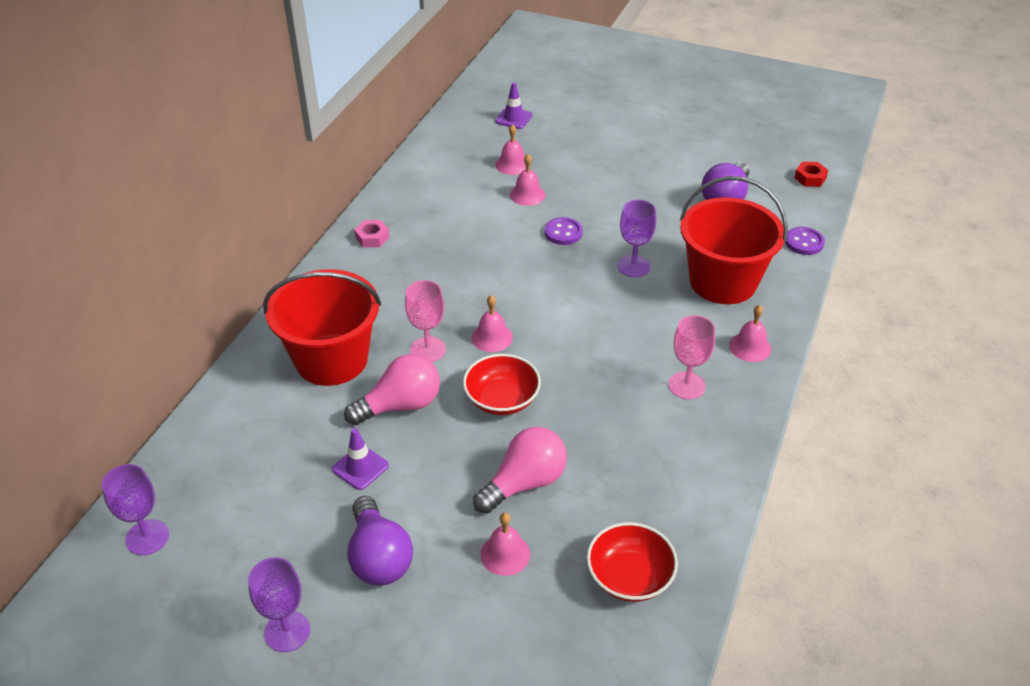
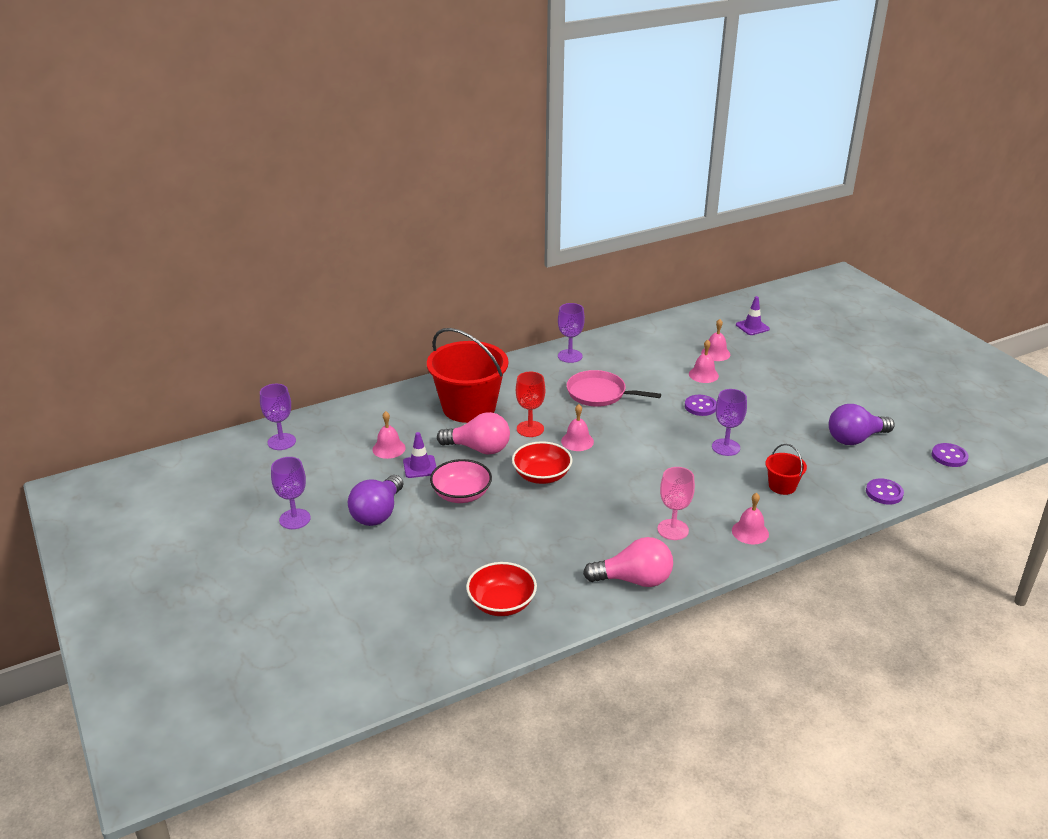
camera: 40 degrees right, 10 degrees down
(372, 238) = (570, 356): pink nut -> purple goblet
(428, 349) = (530, 429): pink goblet -> red goblet
(445, 473) = (461, 494): none -> pink bowl
(452, 268) = (599, 393): none -> pink pan
(505, 554) = (445, 550): pink bell -> pink bell (389, 448)
(524, 483) = (501, 523): pink light bulb -> pink light bulb (634, 580)
(723, 282) = (782, 486): red bucket -> red bucket, size x0.45
(810, 178) = (949, 456): red nut -> purple button

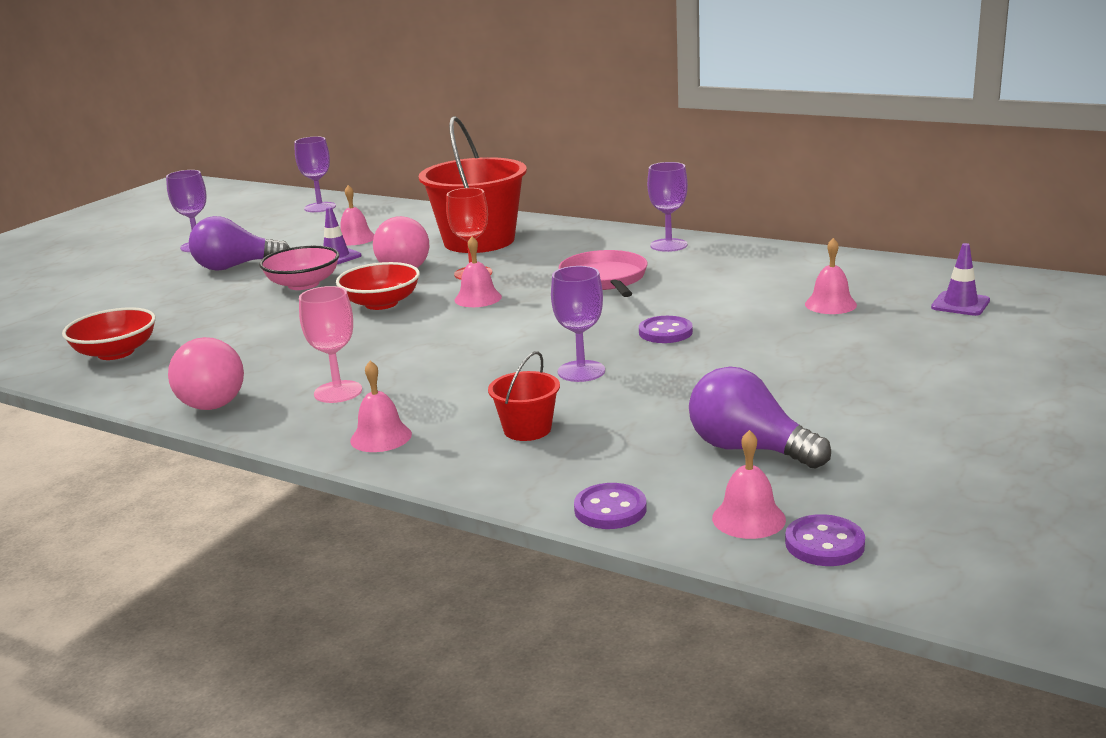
camera: 60 degrees right, 10 degrees down
(703, 375) = (755, 313): pink bell -> pink bell (748, 518)

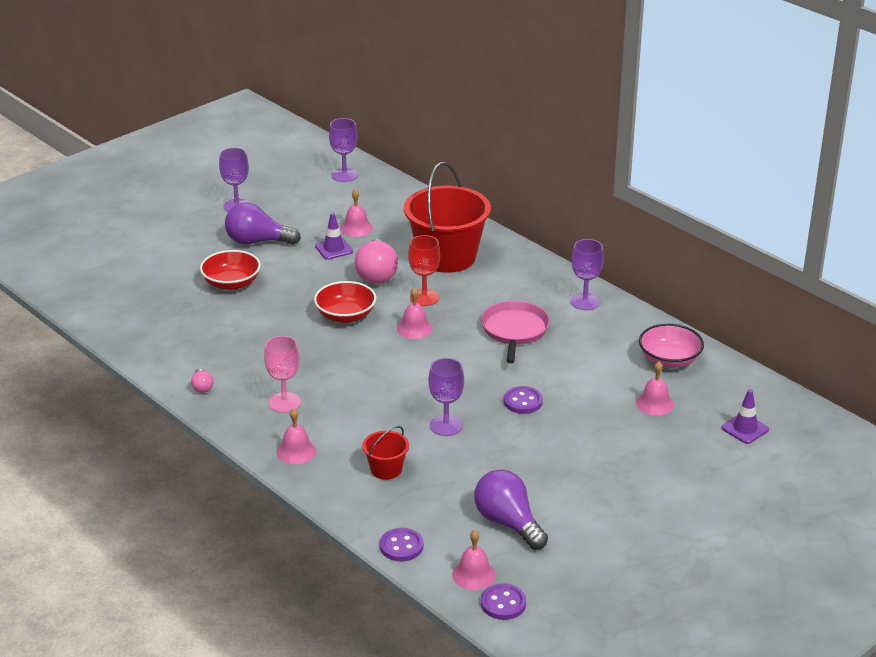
camera: 15 degrees right, 10 degrees up
(116, 352) = (154, 322): red bowl -> red bowl (231, 283)
(207, 399) = (202, 387): pink light bulb -> pink light bulb, size x0.47
(303, 284) = (299, 277): pink bowl -> pink bowl (669, 360)

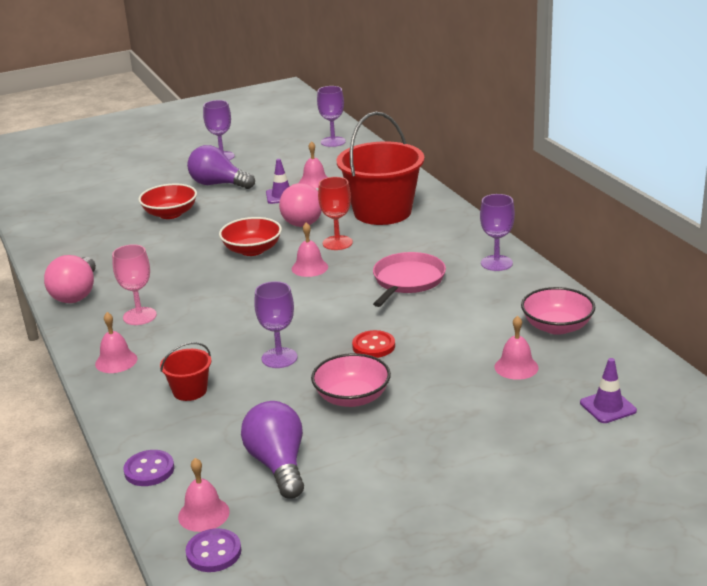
camera: 20 degrees right, 5 degrees down
(202, 387) = (76, 294): pink light bulb -> pink light bulb, size x2.15
(523, 401) = (373, 346): purple button -> red button
(533, 453) = (352, 397): none -> pink bowl

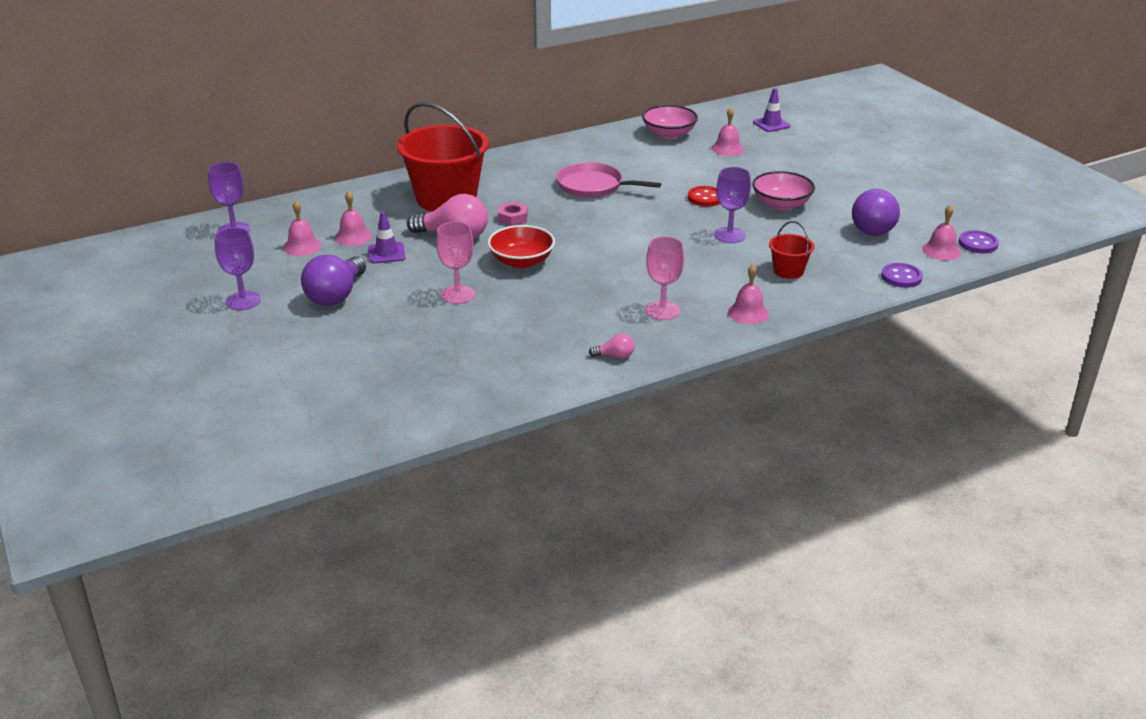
camera: 95 degrees left, 5 degrees up
(76, 294) = (615, 356): pink light bulb -> pink light bulb, size x0.47
(170, 214) = (415, 320): red bowl -> none
(203, 227) = (458, 294): none -> pink goblet
(278, 465) = (874, 227): purple light bulb -> purple light bulb turned 45 degrees counterclockwise
(309, 267) = (564, 230): pink bell -> pink bell (302, 246)
(337, 243) = (513, 218): red goblet -> pink nut
(496, 263) = (564, 151): purple goblet -> none

